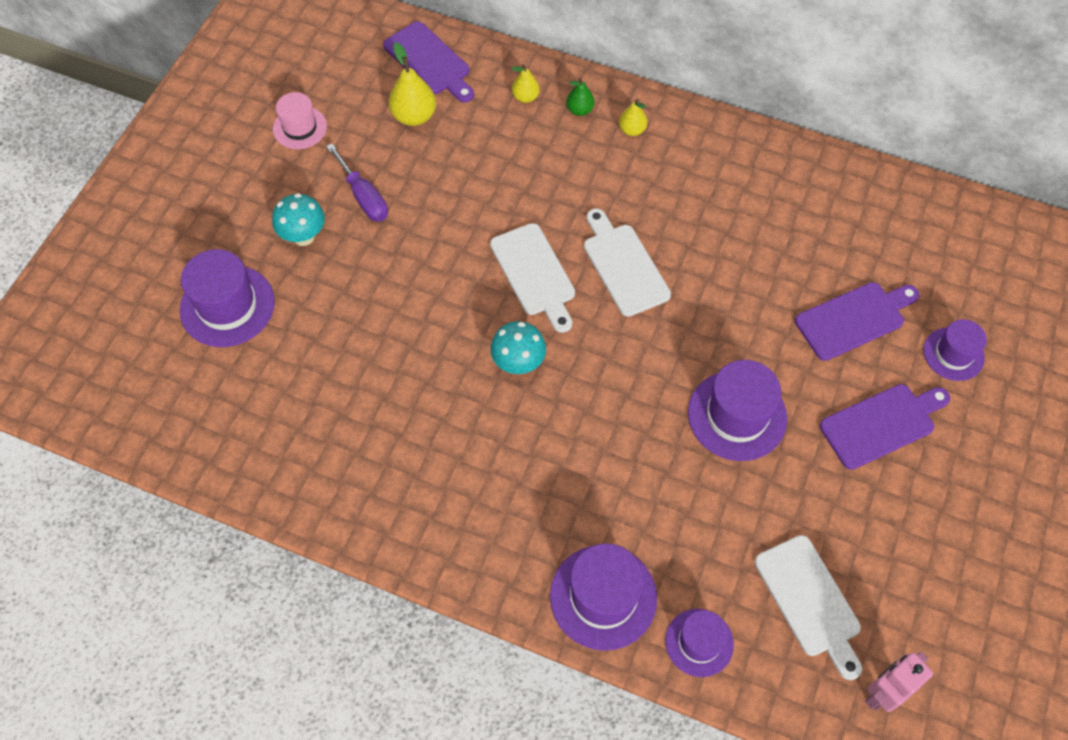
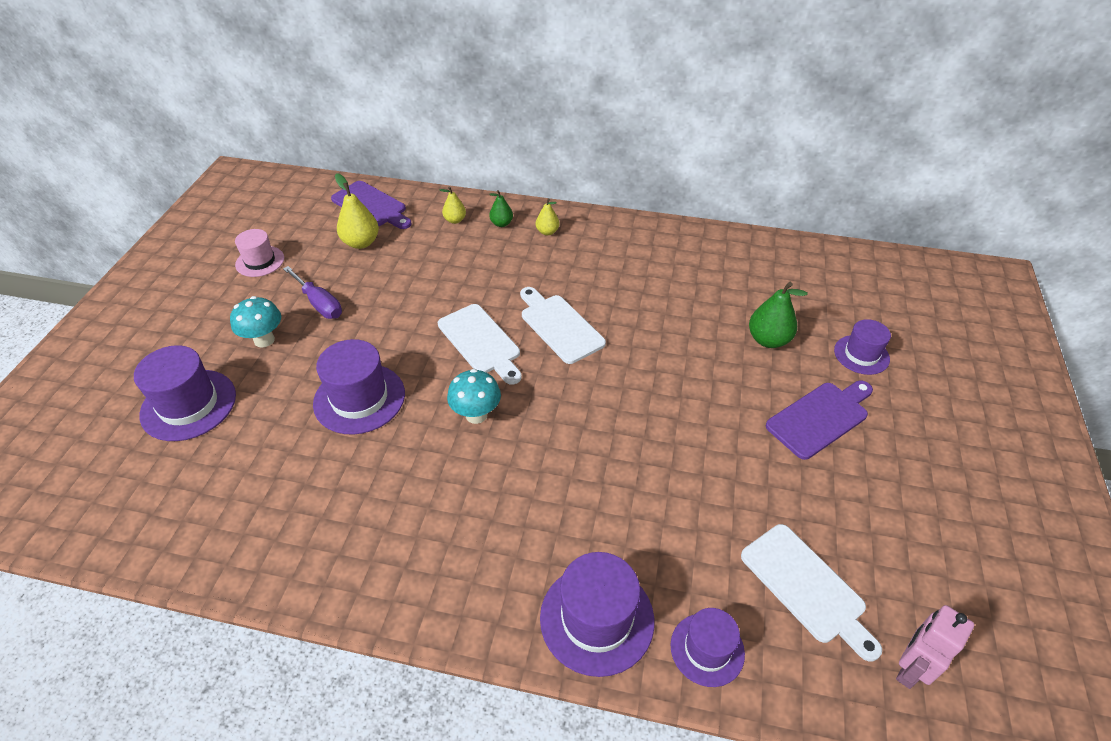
camera: 10 degrees left, 15 degrees down
(737, 415) = (688, 429): purple hat -> purple hat (359, 398)
(854, 319) = (768, 340): purple cutting board -> green pear

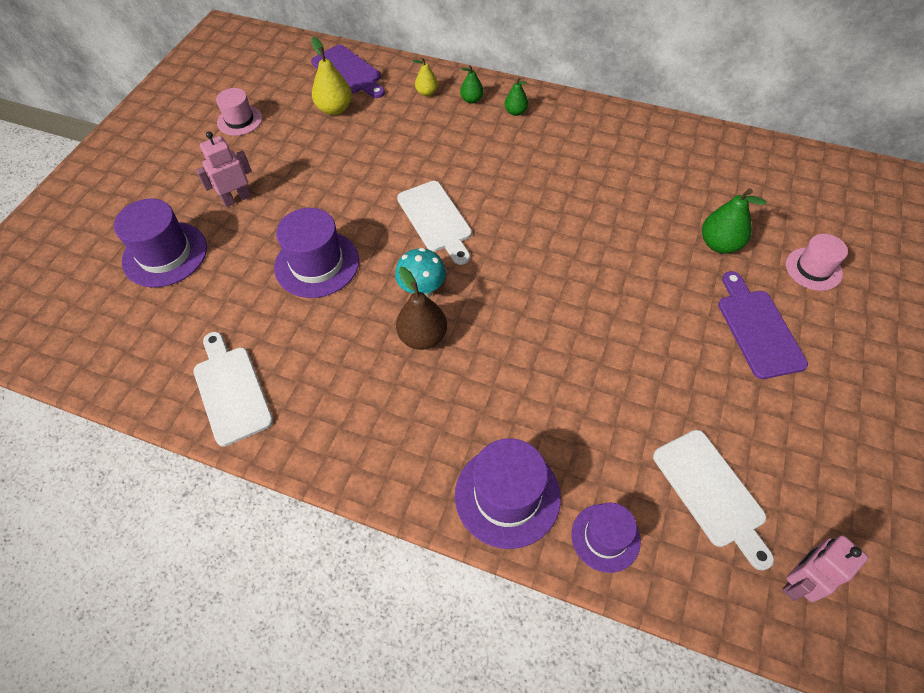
camera: 10 degrees right, 10 degrees up
(264, 340) = (236, 199): turquoise mushroom -> pink robot
(319, 303) = (290, 167): purple screwdriver -> none
(483, 462) = (423, 337): none -> brown pear
(547, 232) = (515, 112): yellow pear -> green pear
(559, 326) = (513, 210): white cutting board -> white cutting board (231, 390)
(820, 417) = (757, 329): purple cutting board -> purple cutting board turned 75 degrees counterclockwise
(861, 355) = (813, 269): purple hat -> pink hat

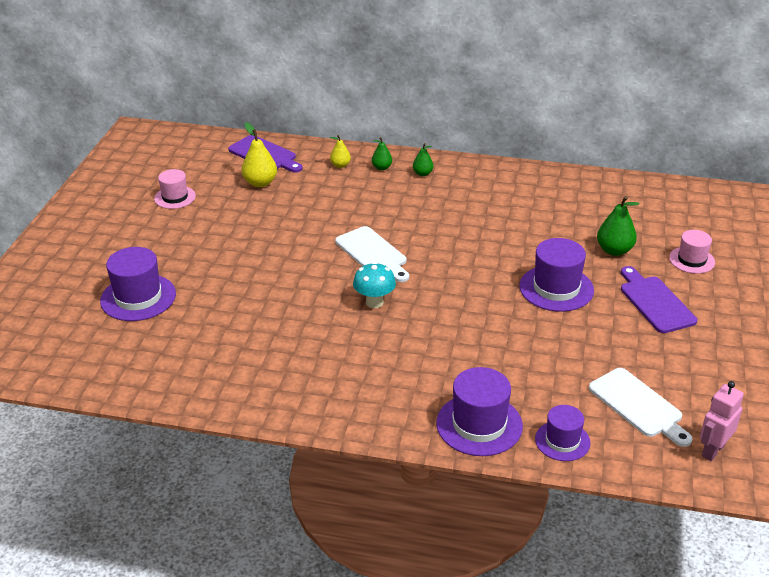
camera: 10 degrees left, 20 degrees down
(231, 390) = (228, 383): white cutting board -> none
(236, 199) = (191, 253): pink robot -> none
(317, 264) = (277, 292): purple hat -> purple hat (556, 288)
(423, 337) = (383, 332): brown pear -> none

